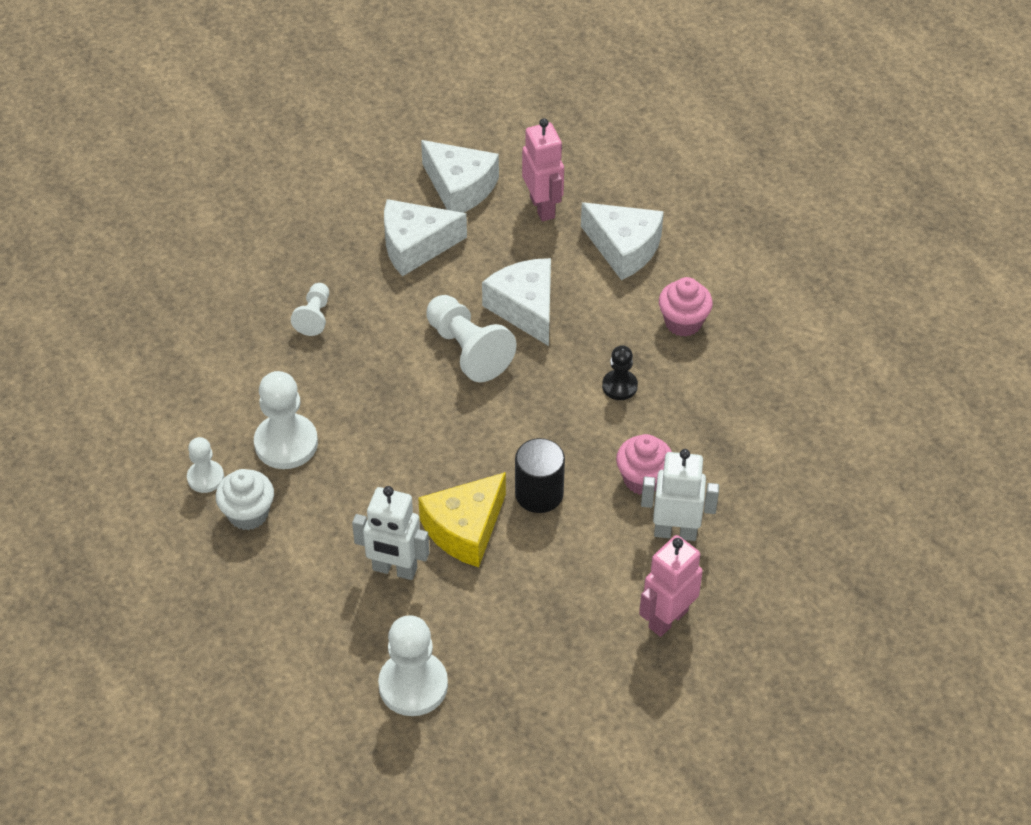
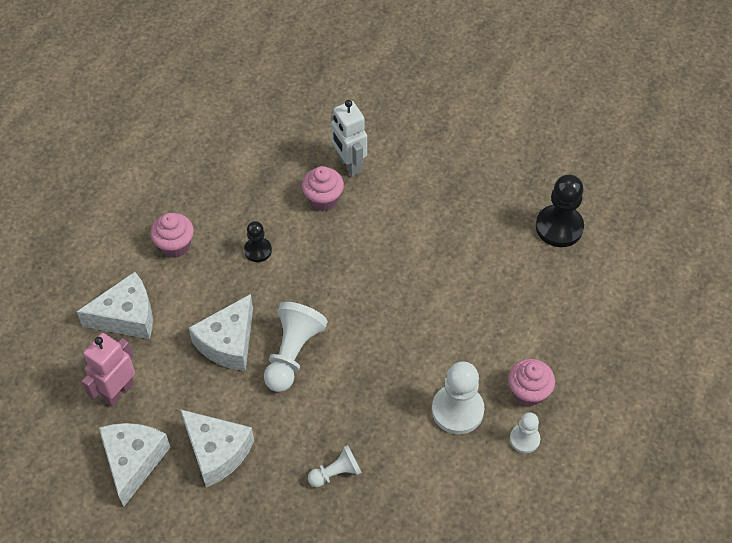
camera: 125 degrees left, 5 degrees up
(248, 514) = (528, 392): white cupcake -> pink cupcake
(394, 569) = (495, 284): white robot -> none
(413, 685) = (559, 227): white pawn -> black pawn
(465, 529) = (436, 266): yellow cheese -> none
(539, 493) = (377, 244): black cylinder -> none
(624, 248) = (127, 316): white cheese -> white cheese turned 75 degrees clockwise
(667, 618) = (411, 138): pink robot -> none

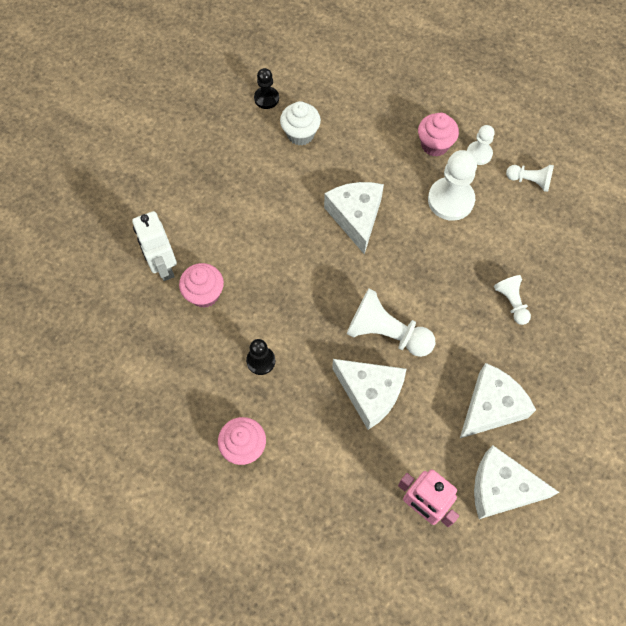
camera: 85 degrees left, 10 degrees up
(127, 316) = (331, 499): white cheese -> white cheese (356, 217)
(349, 164) = (163, 267): white robot -> white robot turned 90 degrees clockwise
(495, 494) = (529, 181): none -> white pawn
(519, 262) = (300, 134): none -> white cupcake
(559, 227) = (266, 98): black pawn -> black pawn, size x0.57

